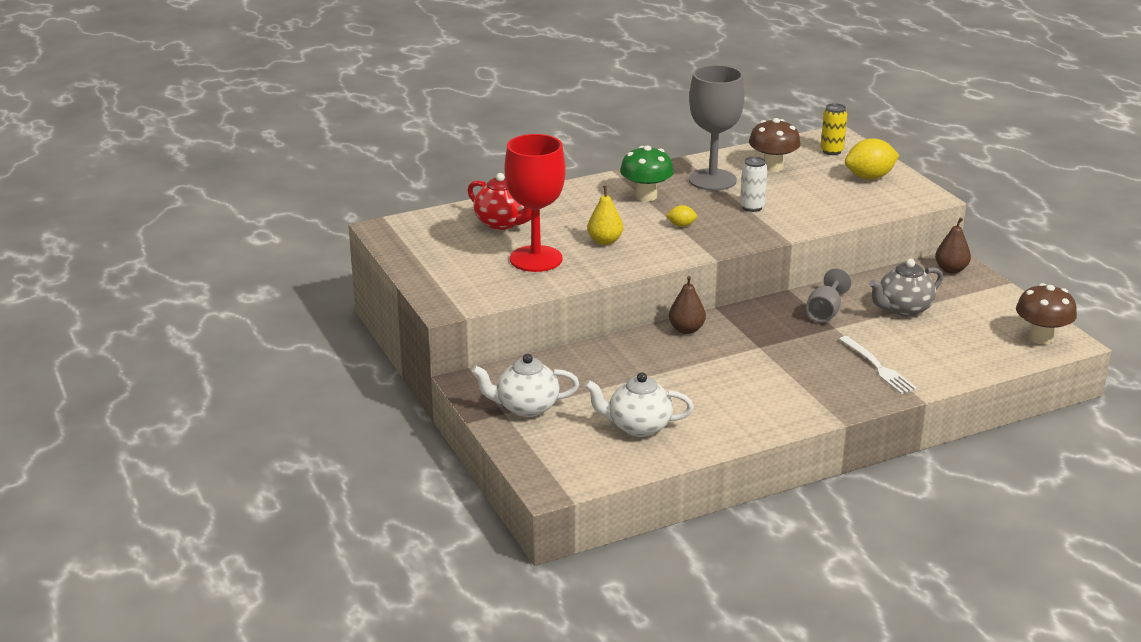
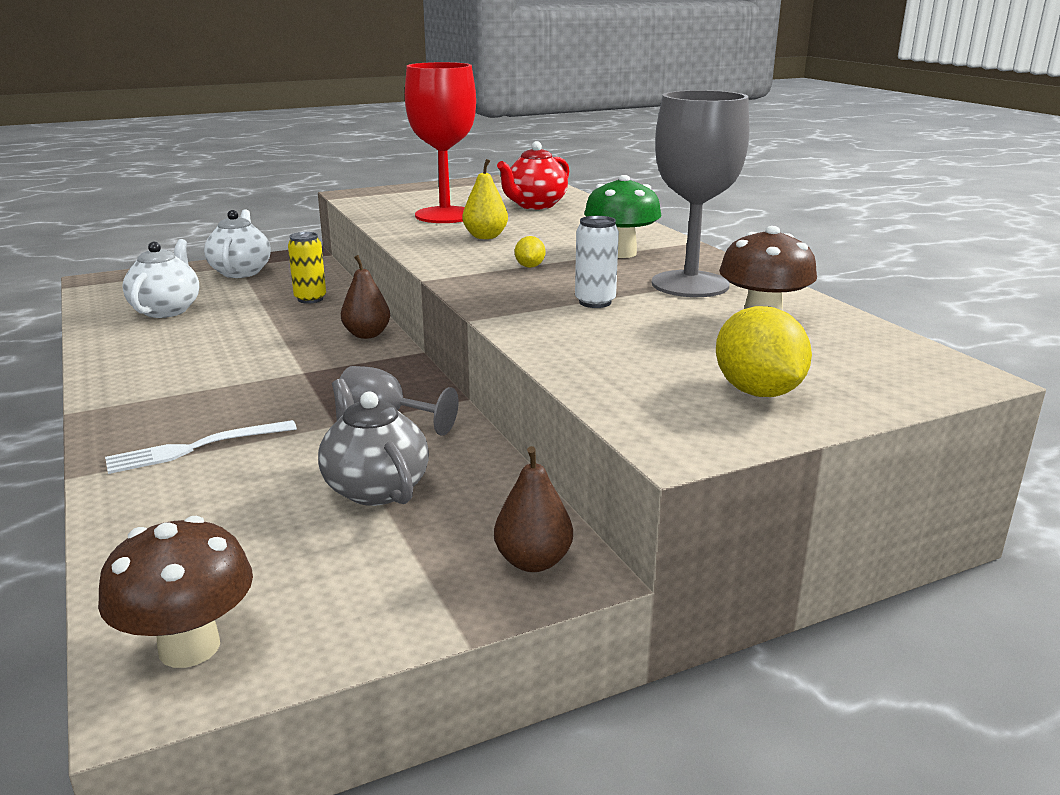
camera: 90 degrees right, 5 degrees down
(831, 151) = (873, 367): yellow can -> yellow can (310, 299)

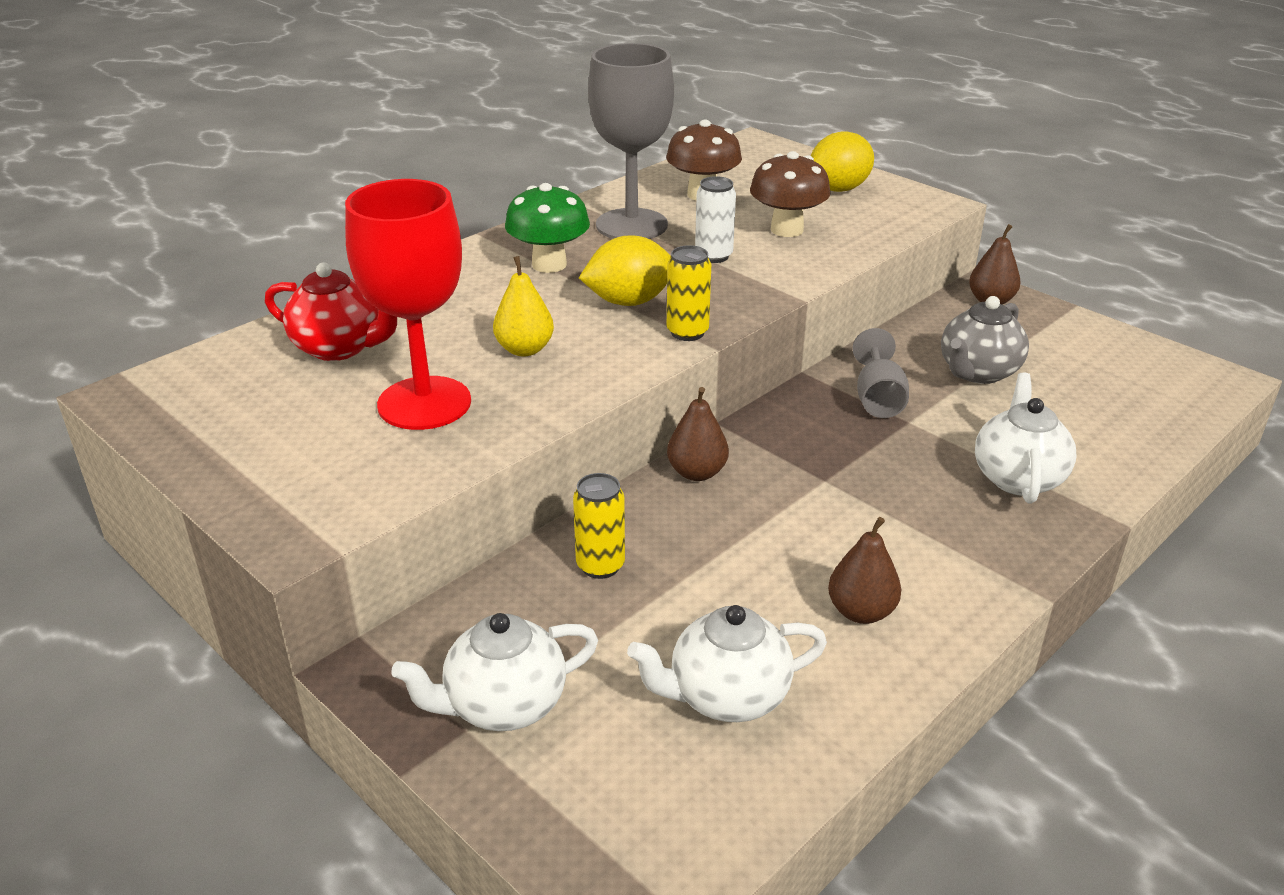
camera: 110 degrees left, 10 degrees up
(164, 352) = (861, 612): none -> brown pear
(189, 647) = (1185, 380): brown mushroom -> brown mushroom (787, 230)
(195, 448) = (1018, 478): white fork -> white teapot
(458, 275) = (687, 332): none -> yellow can
(530, 266) = (629, 301): yellow lemon -> yellow lemon, size x2.00

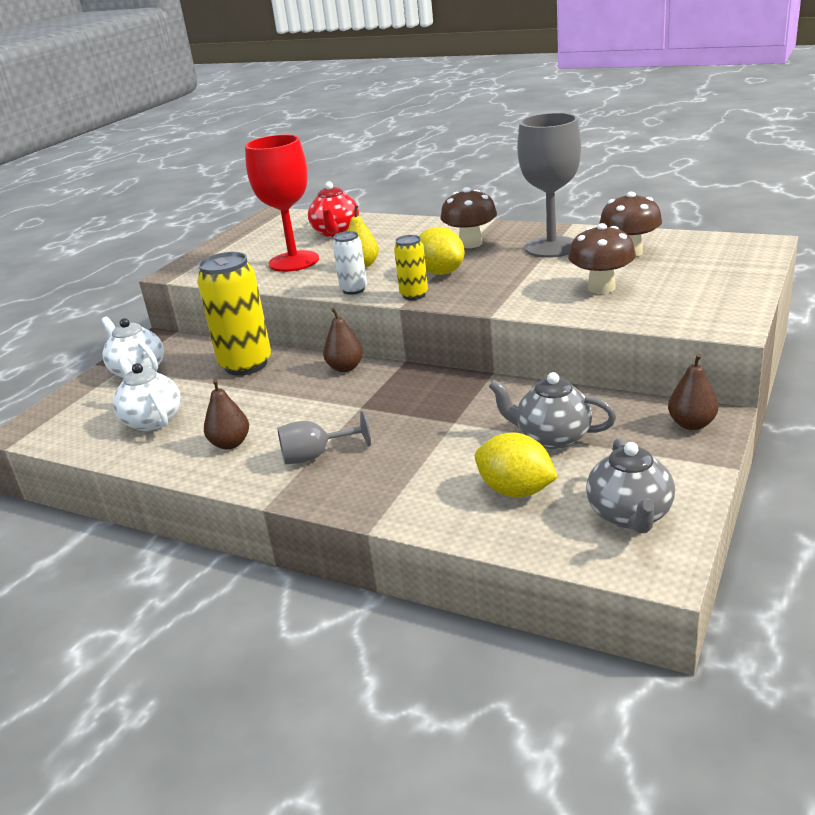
camera: 75 degrees right, 5 degrees down
(549, 264) = (470, 244): green mushroom -> brown mushroom
(600, 565) = (246, 365): yellow can -> yellow can, size x1.96
(713, 256) = (530, 278): white can -> white can (353, 290)
(839, 189) = (706, 288): yellow lemon -> yellow lemon (516, 491)
(878, 399) = (476, 405): grey goblet -> grey goblet (315, 456)
(1018, 478) = (405, 476): white teapot -> none
(1139, 370) = (630, 515): none -> grey teapot

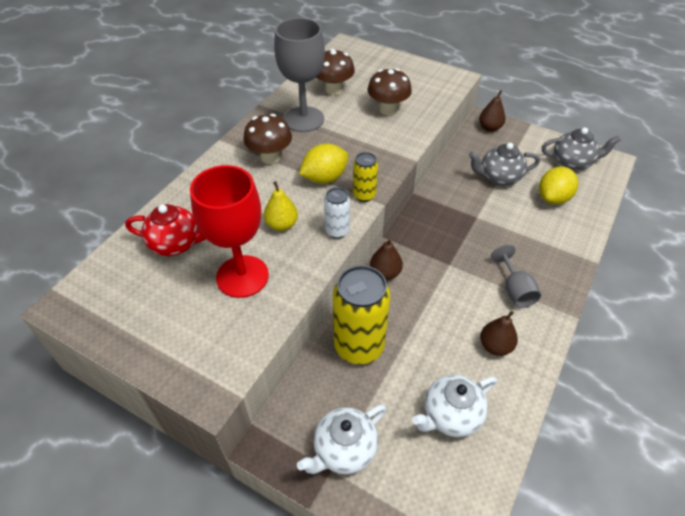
camera: 90 degrees left, 20 degrees up
(552, 437) = (499, 177): grey teapot -> grey teapot turned 60 degrees clockwise

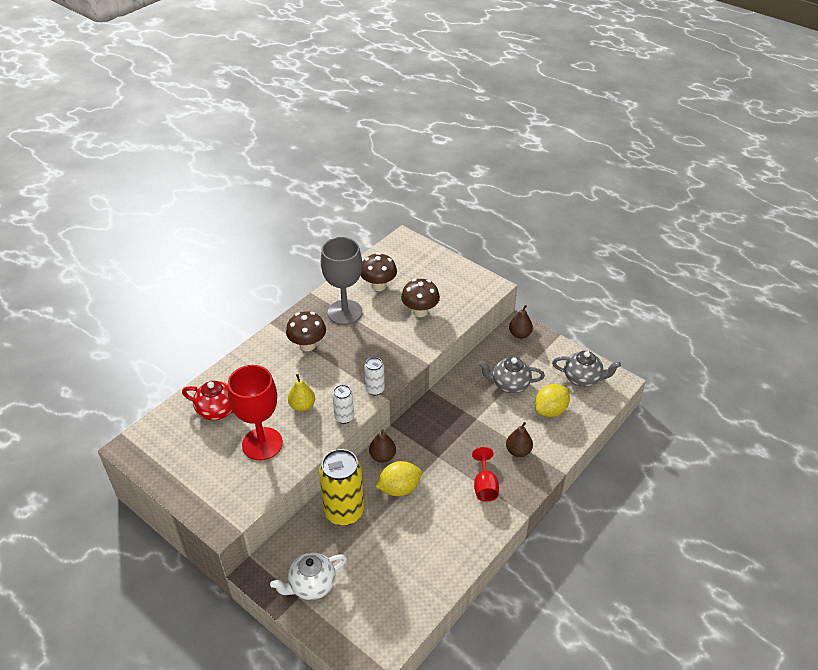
camera: 10 degrees right, 5 degrees down
(324, 178) = (347, 370): yellow lemon -> yellow lemon (399, 488)
(364, 195) = (375, 389): yellow can -> white can
(451, 415) = (398, 574): white teapot -> none
(495, 346) = (451, 528): brown pear -> brown pear (518, 451)
(514, 290) = (484, 486): grey goblet -> red goblet

